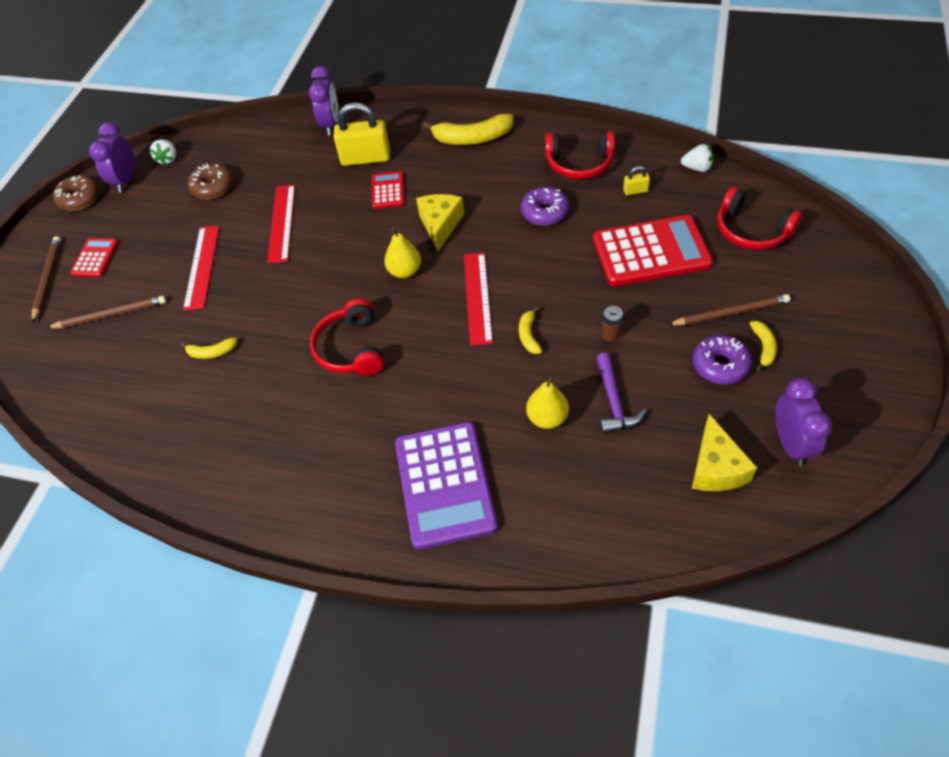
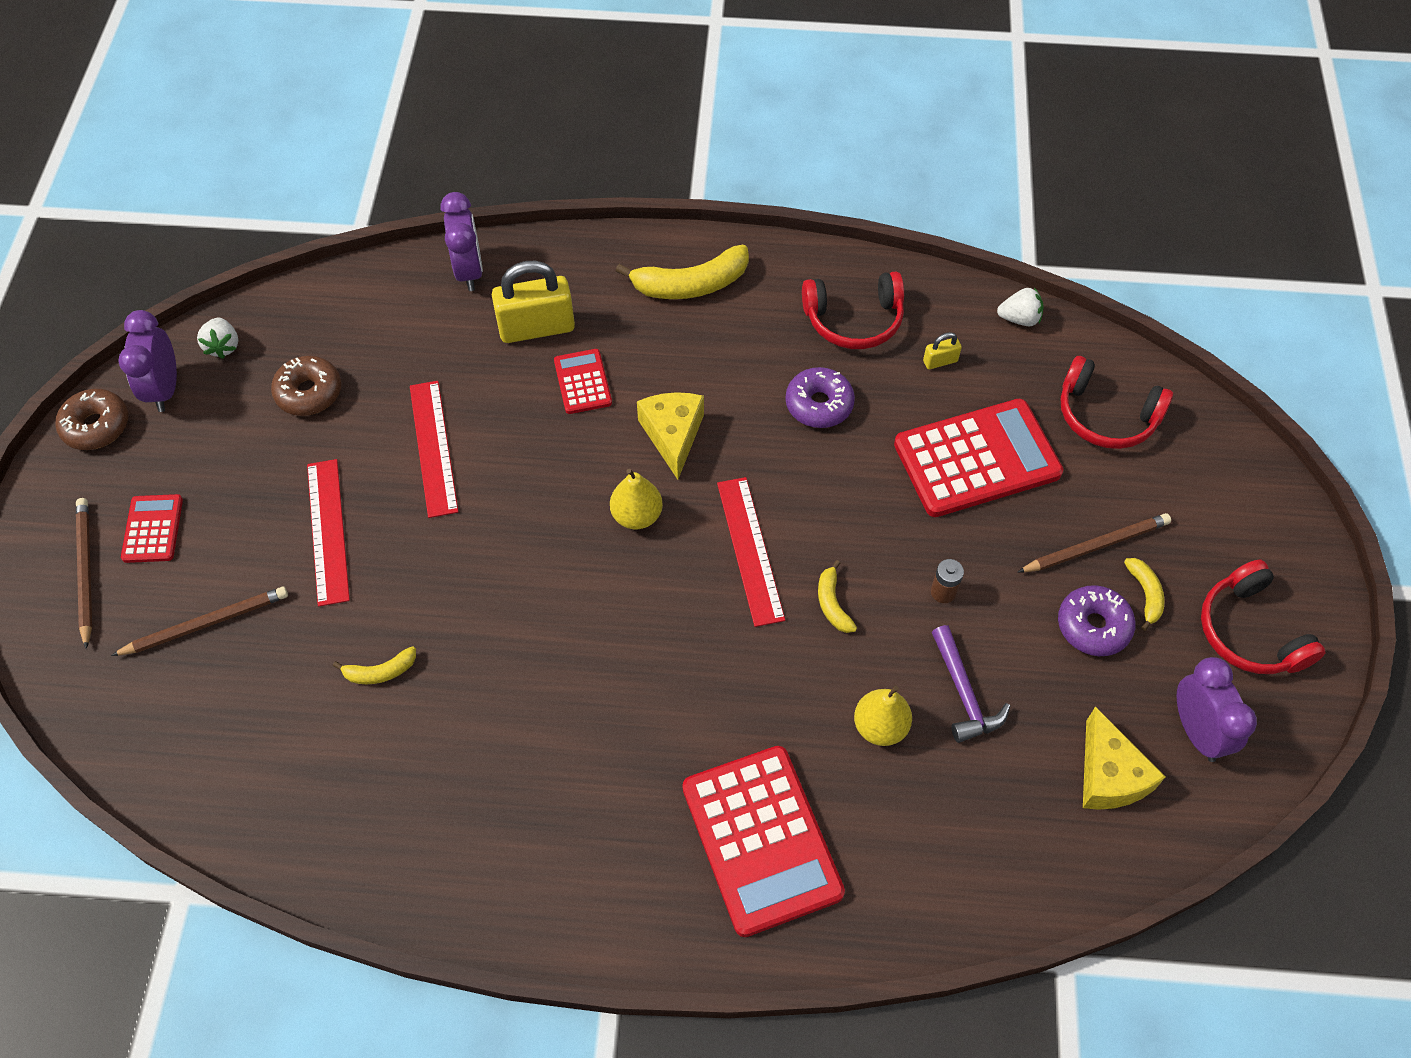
camera: 15 degrees left, 5 degrees up
(351, 348) = (585, 647): red headphones -> red headphones (1249, 632)
(445, 485) = (761, 840): purple calculator -> red calculator

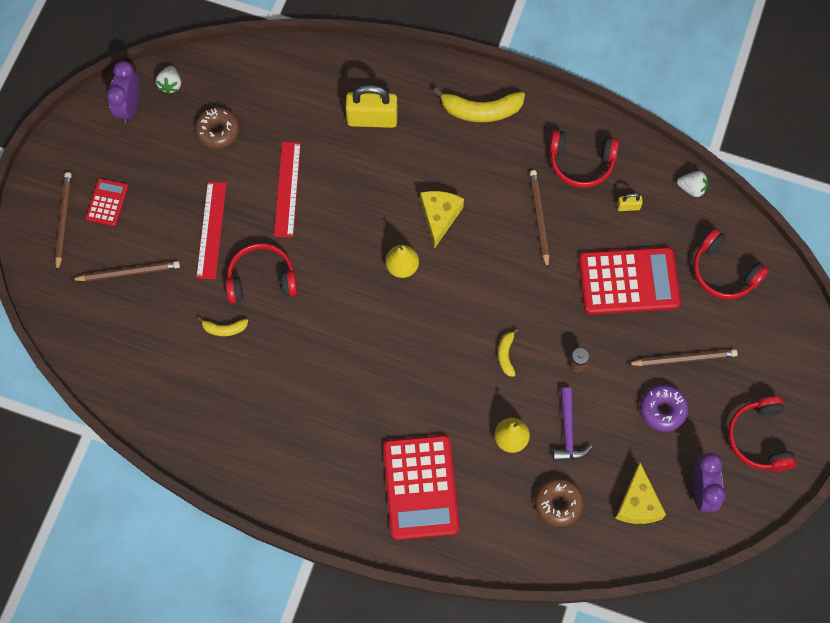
camera: 15 degrees right, 10 degrees up
(96, 426) = (84, 123): brown donut -> brown donut (558, 504)
(423, 583) = (261, 279): none -> red headphones
(469, 271) = (338, 66): purple clock -> none
(582, 382) = (392, 165): red calculator -> none
(750, 550) = (466, 307): red ruler -> none
(819, 404) = (539, 218): purple donut -> brown pencil
(1145, 594) = (703, 398): yellow banana -> none

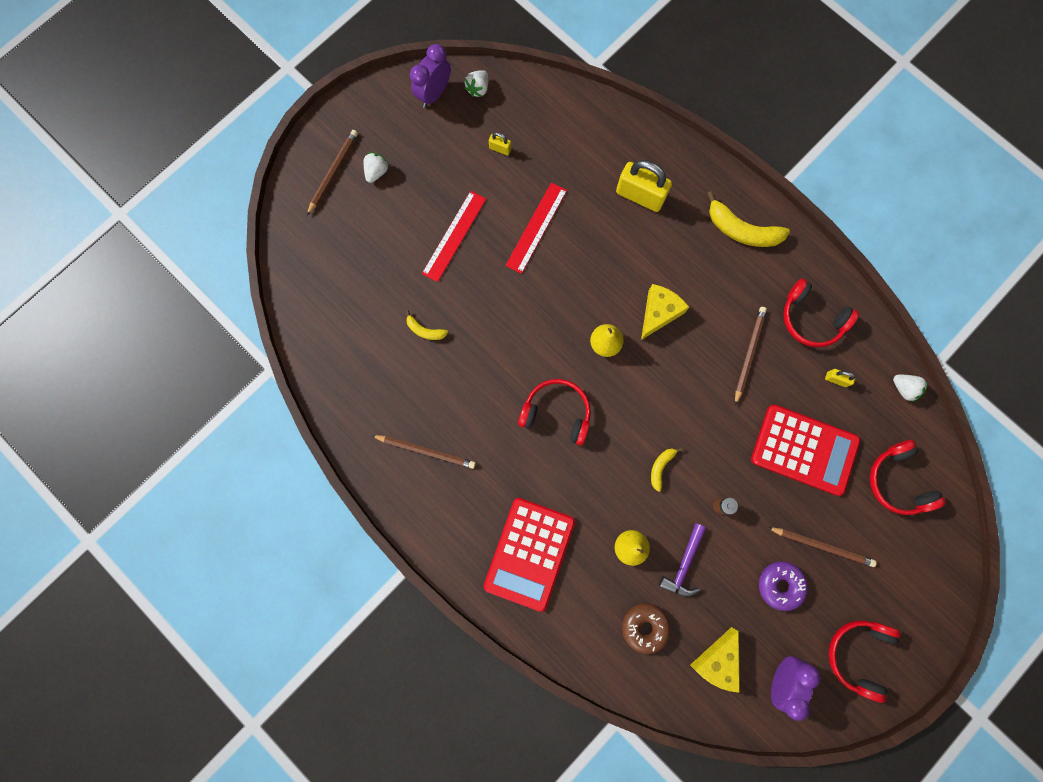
camera: 25 degrees right, 10 degrees up
(107, 202) = (377, 172): red calculator -> white strawberry
(128, 272) = (367, 243): brown pencil -> brown pencil (426, 451)
(218, 131) = (500, 149): brown donut -> yellow padlock
(261, 279) = (477, 299): red headphones -> red headphones (557, 412)

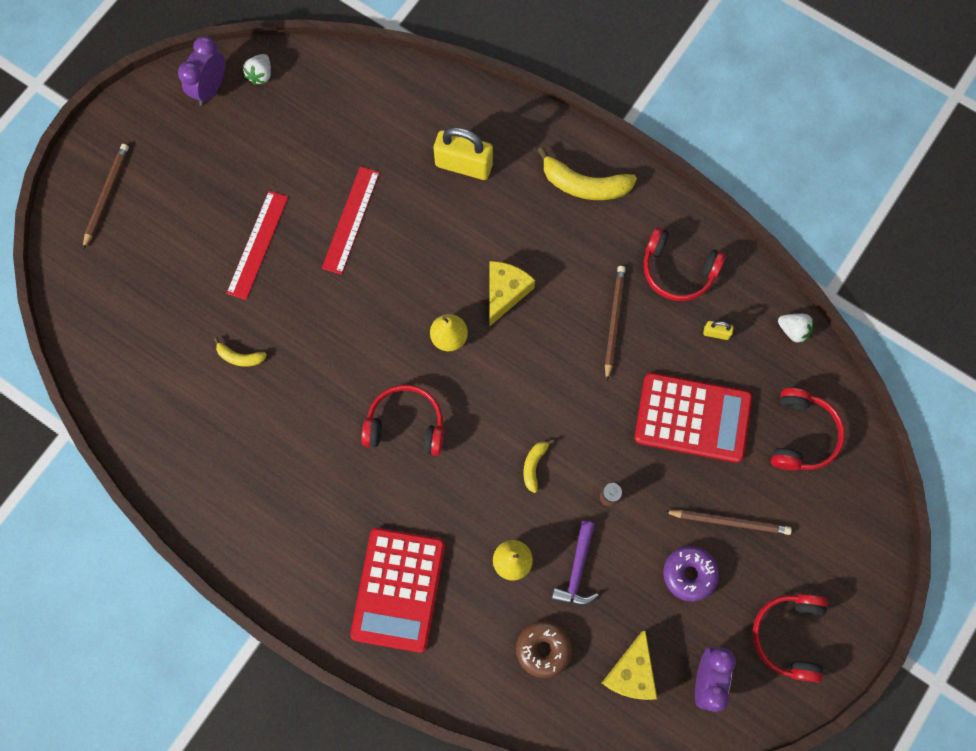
camera: 10 degrees left, 5 degrees down
(377, 172) = (157, 187): white strawberry -> none
(426, 451) = (261, 494): brown pencil -> none
(500, 149) = (296, 138): yellow padlock -> none
(897, 481) = (802, 435): red headphones -> red headphones turned 135 degrees counterclockwise

